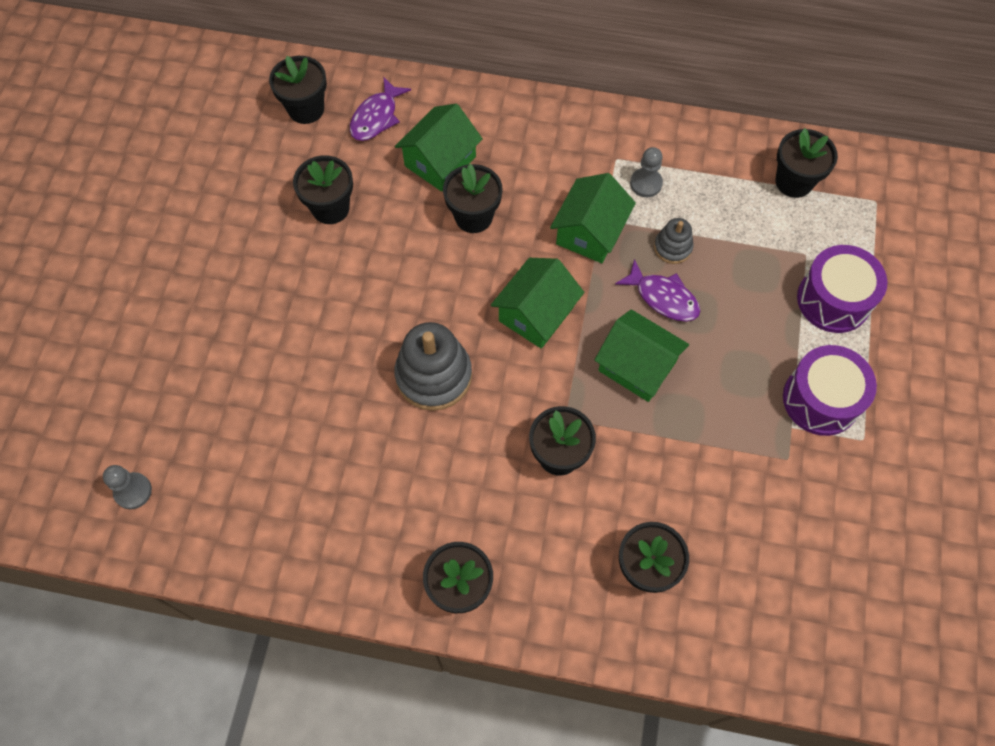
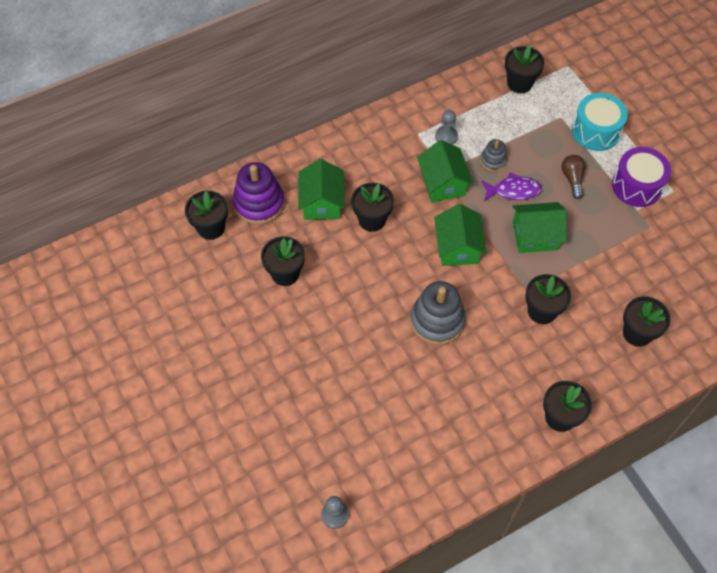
camera: 40 degrees left, 5 degrees down
(376, 117) = (259, 203): purple fish -> purple stacking toy
(747, 335) = (572, 179): none -> brown light bulb
(833, 300) = (595, 131): purple drum -> turquoise drum

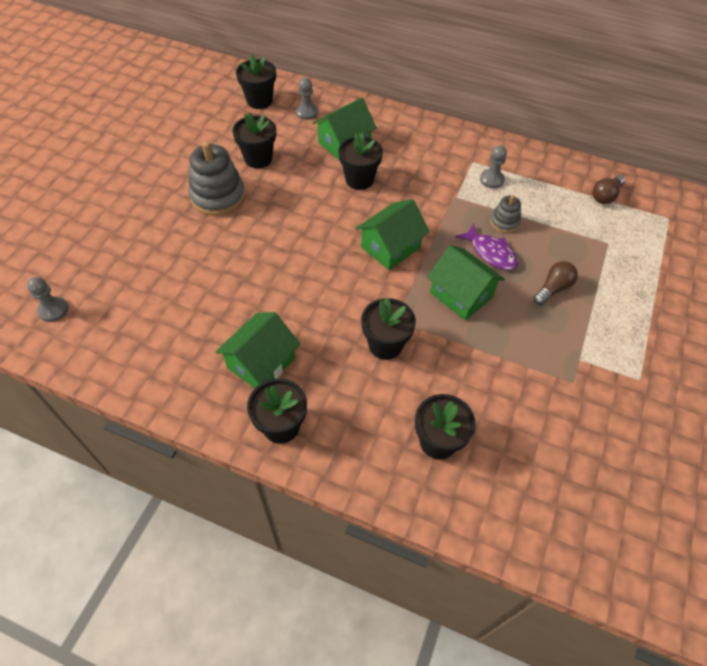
camera: 50 degrees right, 5 degrees down
(259, 203) = (306, 112): purple stacking toy -> grey pawn
(437, 320) = (302, 274): grey stacking toy -> grey stacking toy (218, 196)
(443, 183) = (443, 203): green house -> green house (261, 363)
(519, 83) = (605, 196): black flower pot -> brown light bulb
(595, 131) = (626, 277): turquoise drum -> none
(637, 186) = (607, 344): purple drum -> none

